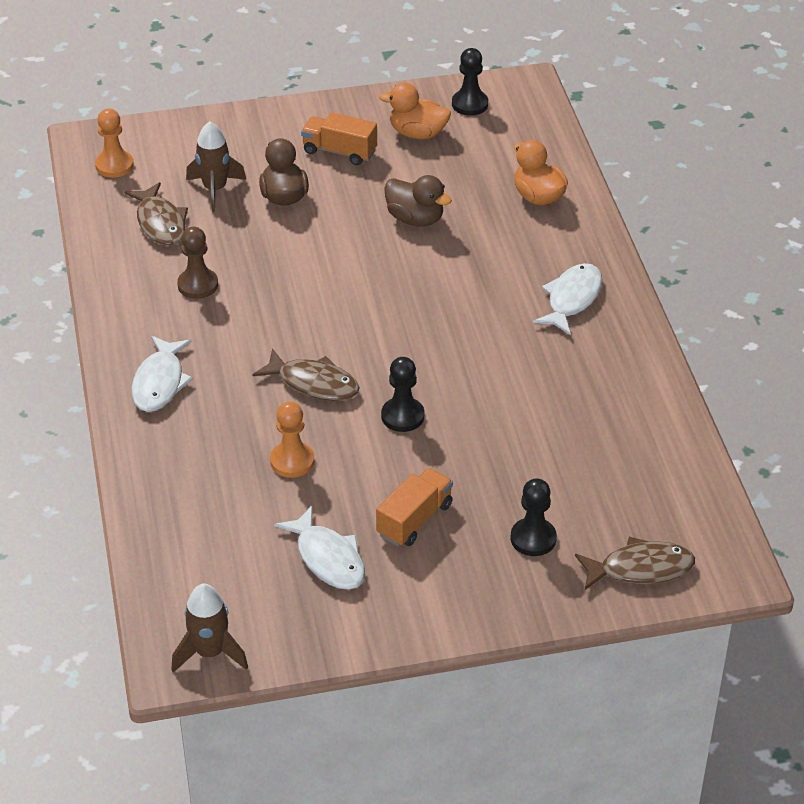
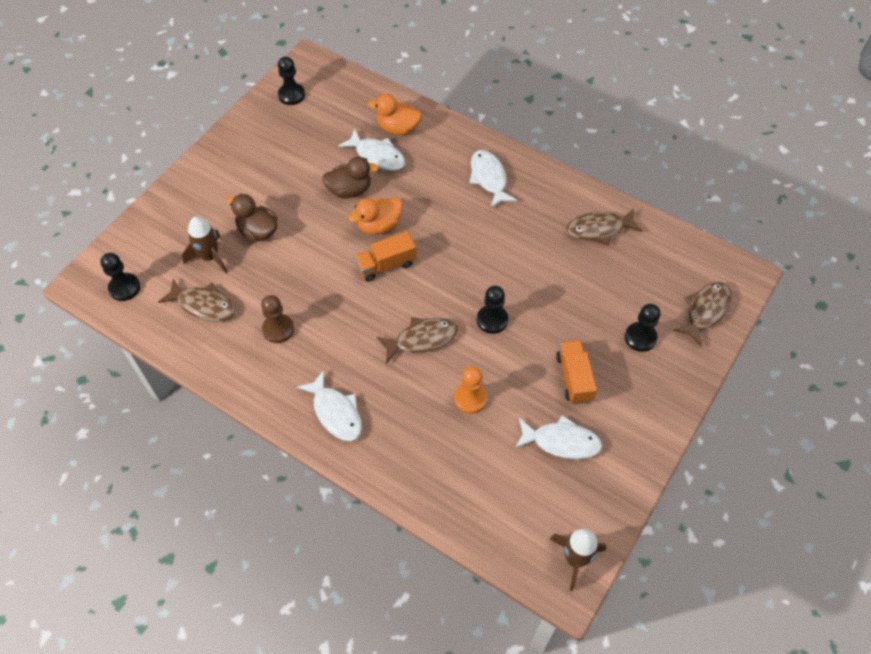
camera: 45 degrees left, 15 degrees up
(114, 165) = (124, 288): orange pawn -> black pawn
(339, 151) = (254, 177): orange truck -> orange truck (386, 265)
(417, 133) = (285, 134): orange duck -> orange duck (379, 225)
(483, 207) = (377, 156): none -> white fish
(627, 420) = (599, 229): none -> brown fish

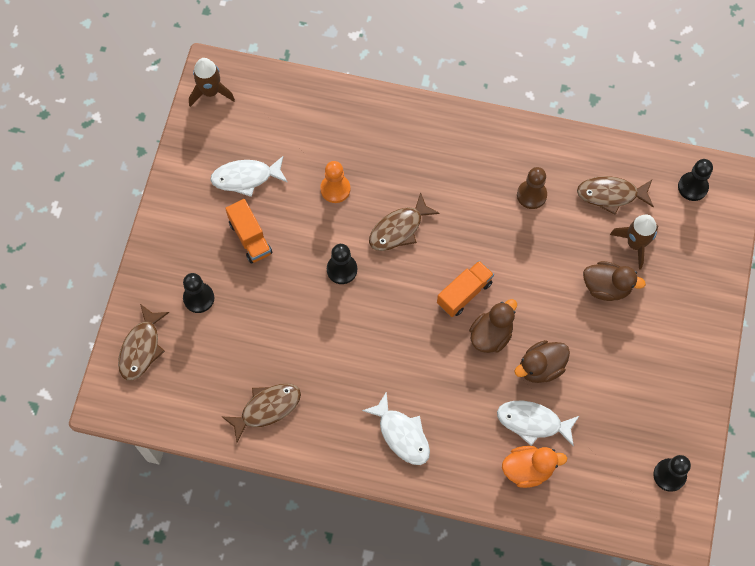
camera: 160 degrees right, 10 degrees up
(335, 412) = (444, 140): white fish -> none
(379, 225) = (491, 335): orange duck -> brown duck

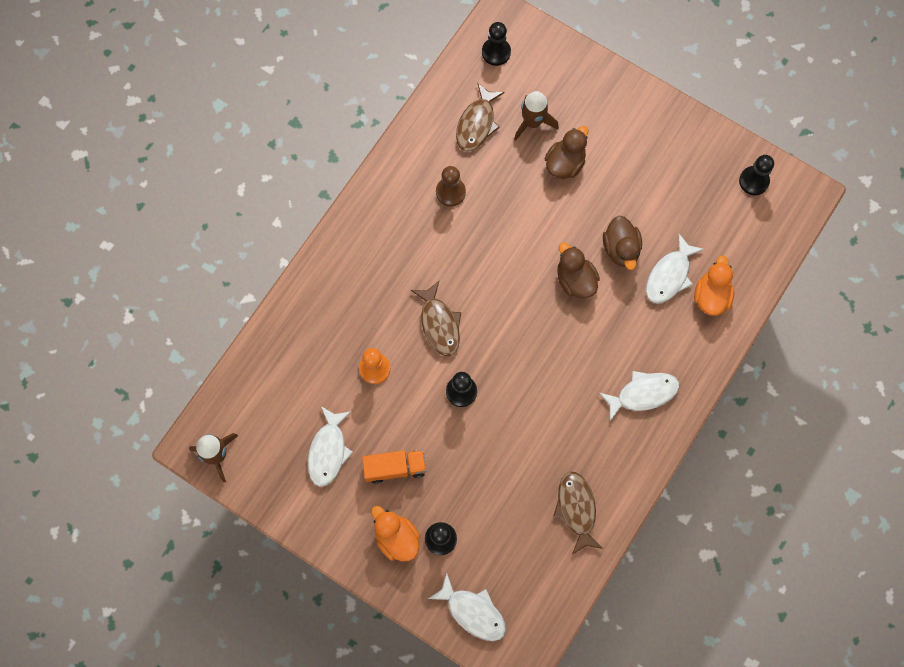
camera: 70 degrees left, 5 degrees up
(141, 348) = (473, 612): brown fish -> white fish
(187, 261) = (396, 538): none -> orange duck
(464, 293) = (526, 288): orange truck -> none

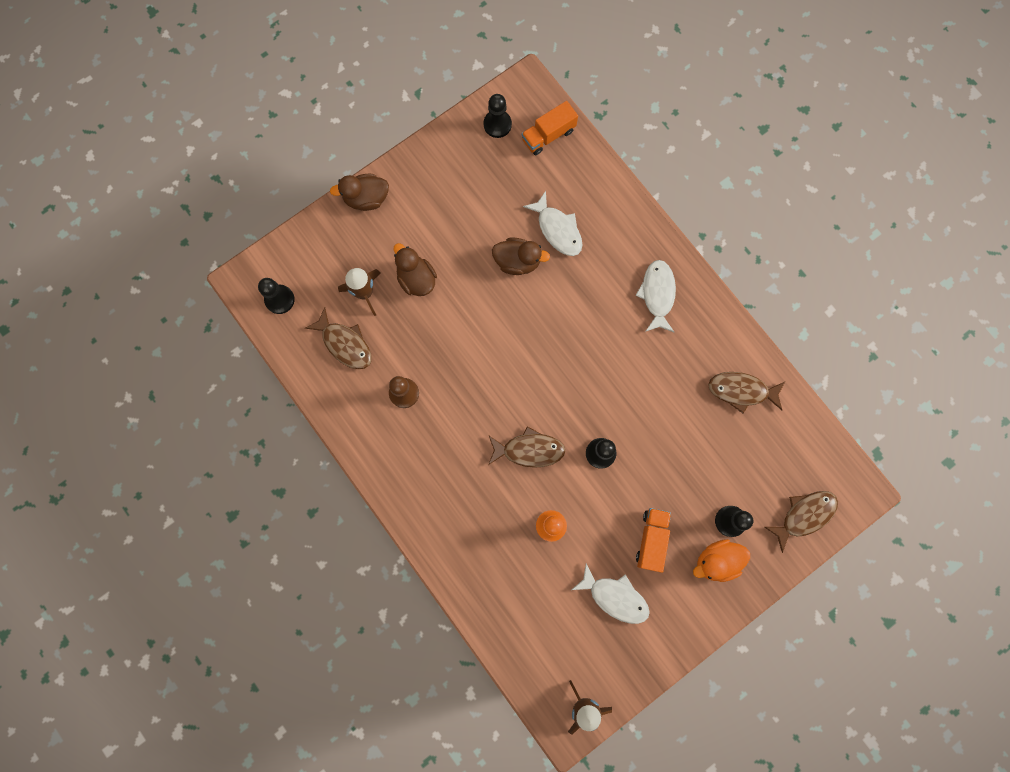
camera: 70 degrees left, 5 degrees up
(473, 612) = (804, 515): white fish -> brown fish
(575, 280) = (532, 312): brown duck -> brown duck (366, 198)
(711, 296) = (589, 202): orange duck -> none
(764, 233) = (548, 135): none -> orange truck

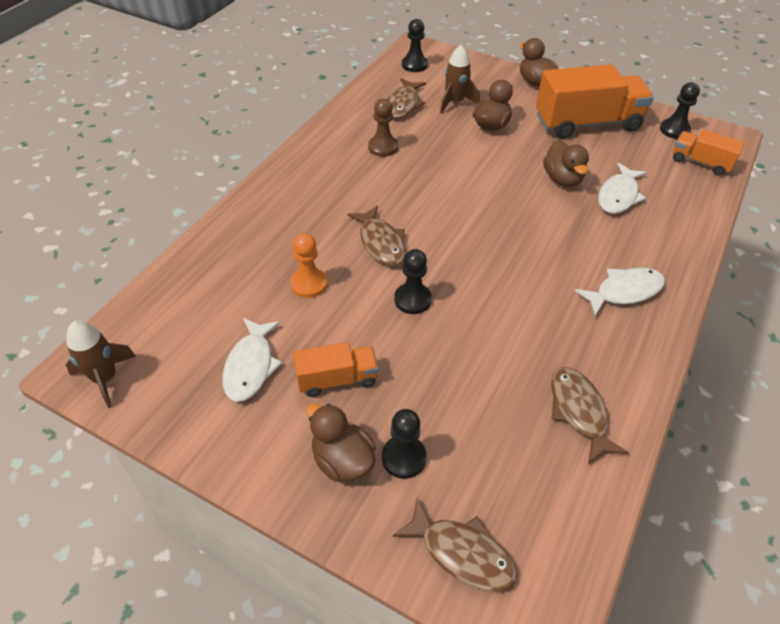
camera: 65 degrees right, 30 degrees down
(453, 192) = (587, 123): none -> orange truck
(716, 561) = (342, 460): orange duck -> brown duck

